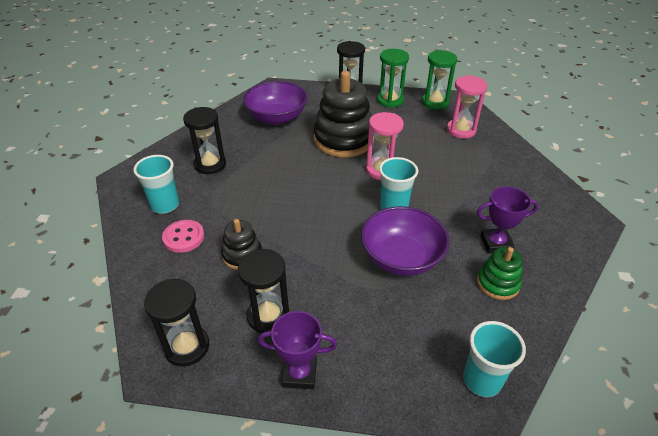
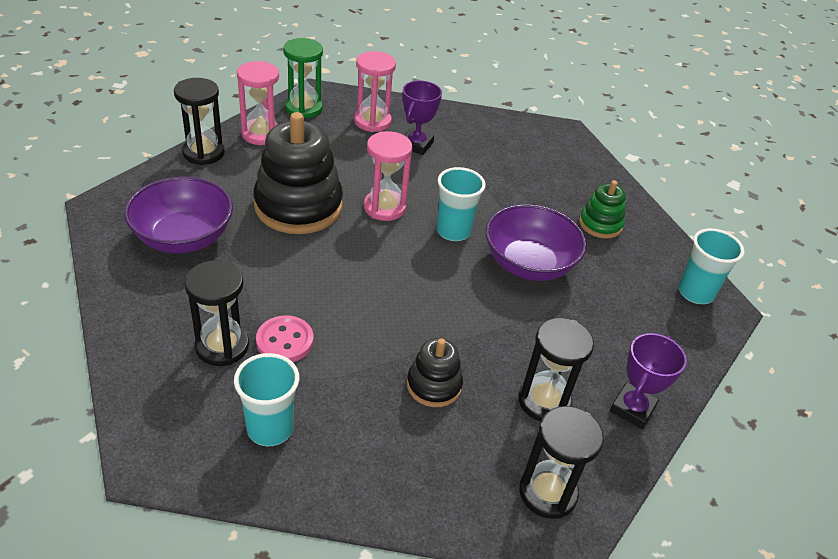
camera: 65 degrees left, 0 degrees up
(183, 237) = (356, 431): pink button -> pink button (285, 341)
(390, 100) = (261, 134): green hourglass -> pink hourglass
(496, 243) = (553, 197): purple trophy -> purple trophy (416, 145)

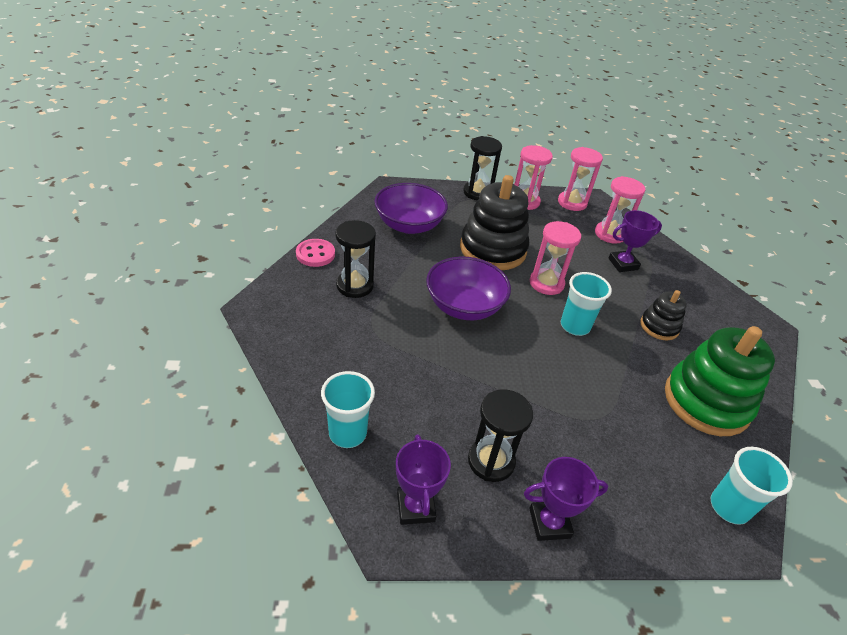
camera: 50 degrees right, 0 degrees up
(270, 428) = (321, 339): turquoise cup -> turquoise cup (347, 433)
(285, 341) = (387, 307): pink button -> pink button (315, 254)
(303, 108) = (572, 203): green hourglass -> pink hourglass
(434, 385) = (435, 393): black stacking toy -> black stacking toy (659, 326)
(528, 264) = (603, 382): purple bowl -> purple bowl (464, 306)
(547, 492) = (415, 507): black hourglass -> purple trophy
(600, 224) = (706, 402): green stacking toy -> green stacking toy, size x1.94

